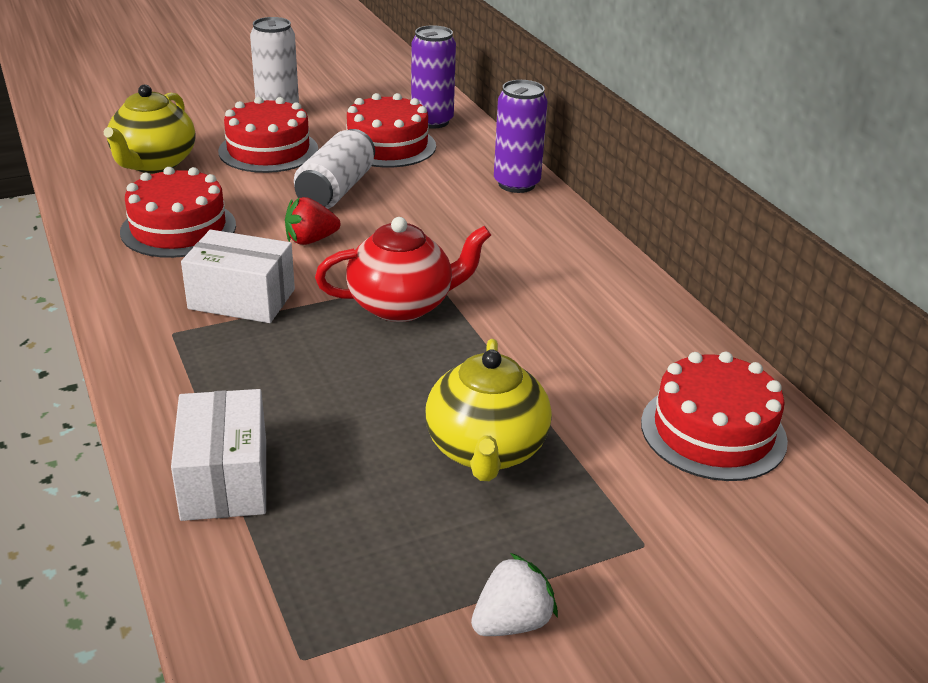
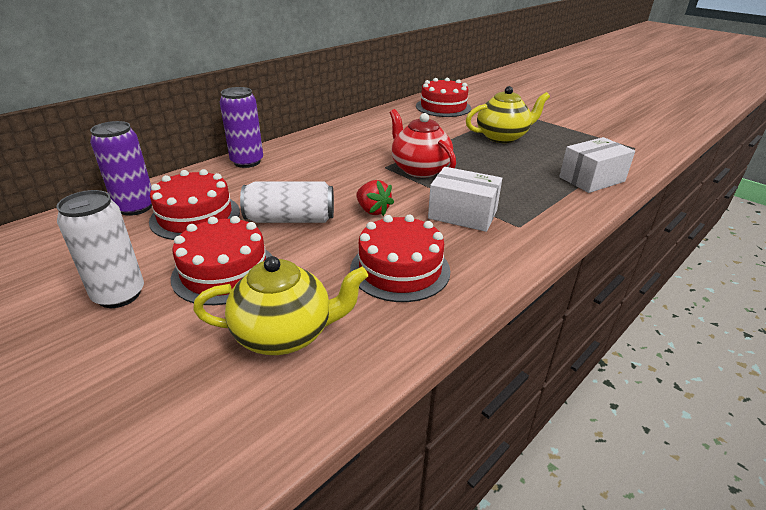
camera: 110 degrees left, 0 degrees up
(242, 299) = (462, 214): white box -> white box turned 60 degrees counterclockwise
(512, 622) = (572, 124): white strawberry -> none

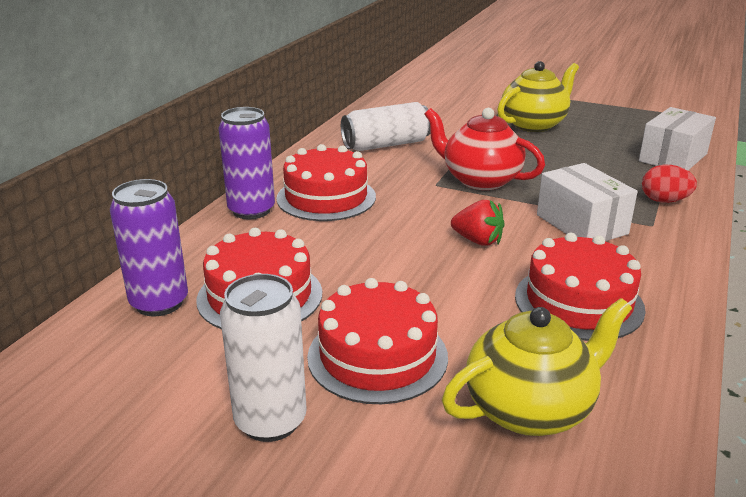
camera: 20 degrees left, 5 degrees down
(290, 219) = (390, 272): white can -> white can (386, 145)
(443, 107) = (429, 98): red cake -> red cake (326, 197)
(462, 214) = (581, 224): white box -> white box turned 60 degrees clockwise
(548, 210) = (664, 201): none -> red egg

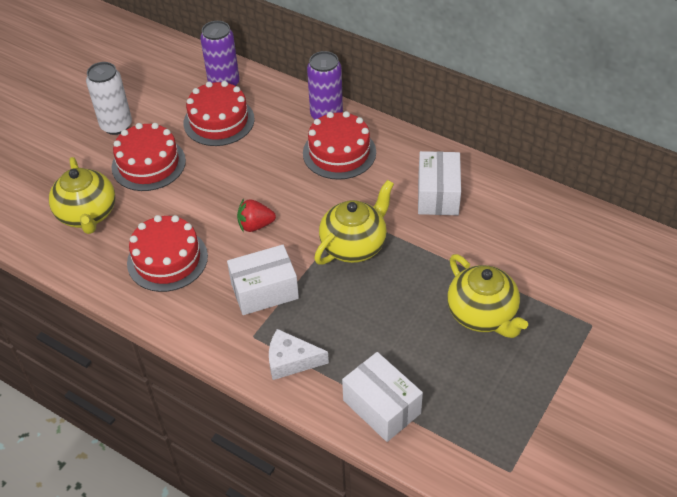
camera: 100 degrees right, 20 degrees up
(386, 145) = (438, 195): white can -> white box
(478, 241) = (255, 225): red strawberry -> red strawberry turned 45 degrees clockwise
(480, 180) = (354, 245): red teapot -> yellow teapot
(664, 201) = (291, 361): red egg -> white cheese

